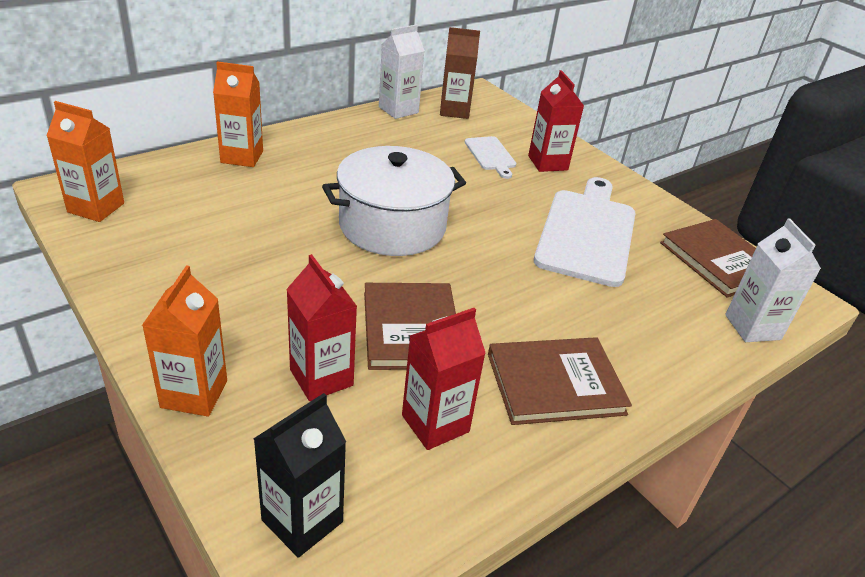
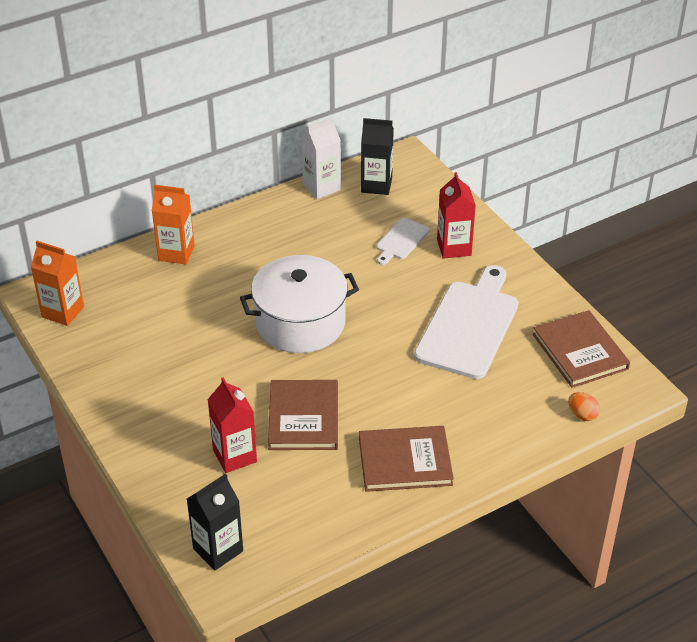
camera: 10 degrees right, 5 degrees up
(194, 394) = (148, 467): orange carton -> none
(435, 423) = (311, 490): red carton -> none
(454, 111) = (376, 185): brown carton -> black carton
(491, 155) = (401, 240): white cutting board -> white cutting board turned 45 degrees clockwise
(752, 327) = (582, 415): white carton -> orange egg

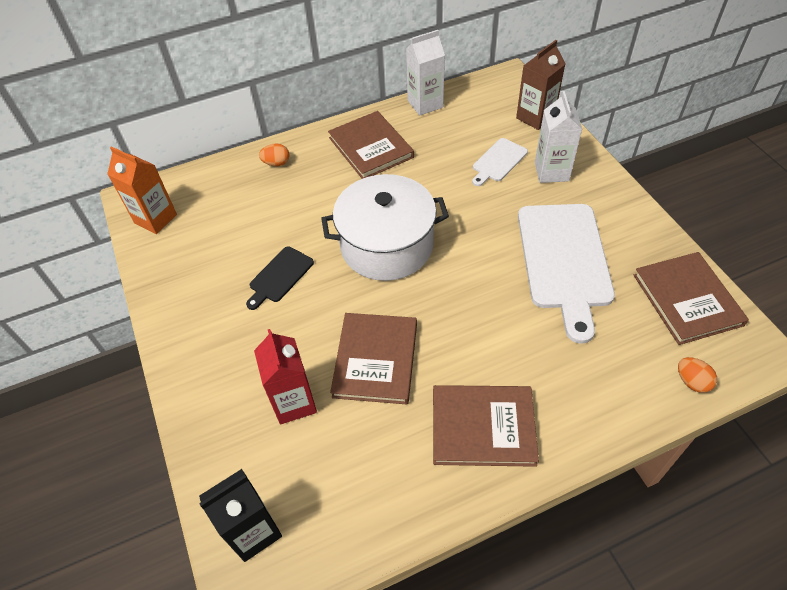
camera: 10 degrees right, 10 degrees up
(176, 253) = (276, 163): orange carton -> orange egg
(201, 356) = (279, 276): none -> black cutting board
(271, 233) = (370, 147): none -> brown book
(376, 185) = (478, 104): black carton -> none
(435, 196) = (535, 117): none -> brown carton
(454, 247) = (551, 171): red carton -> white carton
(469, 326) = (564, 260): white cutting board -> white cutting board turned 150 degrees clockwise

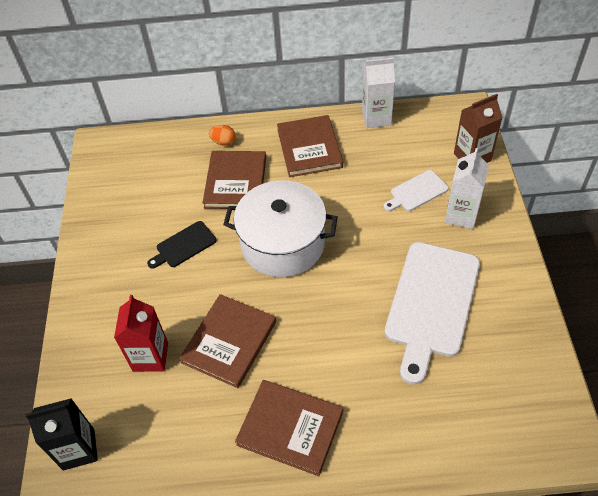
camera: 20 degrees right, 0 degrees up
(155, 219) = (108, 166): orange carton -> none
(687, 300) = (526, 374): brown book -> brown book (235, 182)
(692, 381) = (491, 450): orange egg -> none

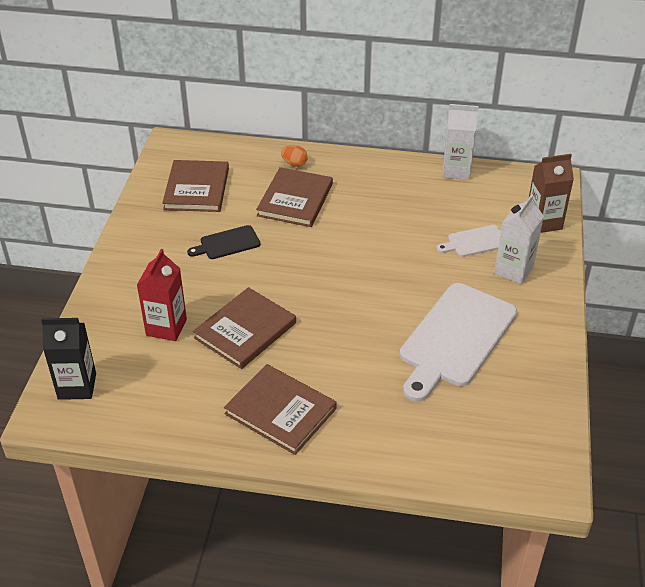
camera: 10 degrees right, 10 degrees down
(283, 243) = (324, 260): white pot -> none
(309, 148) = (378, 184): brown book -> brown book (196, 189)

